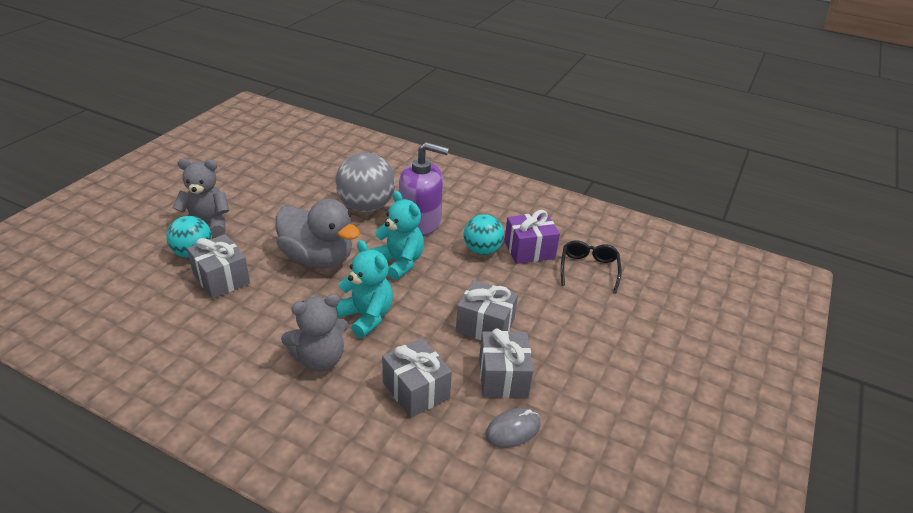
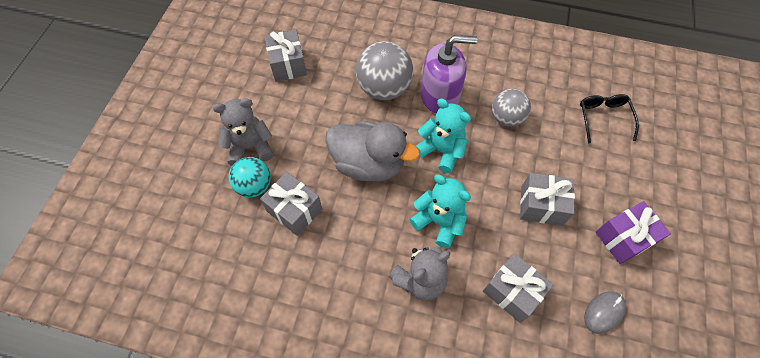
camera: 10 degrees left, 25 degrees up
(482, 250) = (506, 118): turquoise ball -> grey ball
(503, 377) = (576, 259): grey gift -> grey gift (288, 64)
(529, 250) = (546, 107): purple gift -> purple gift (624, 238)

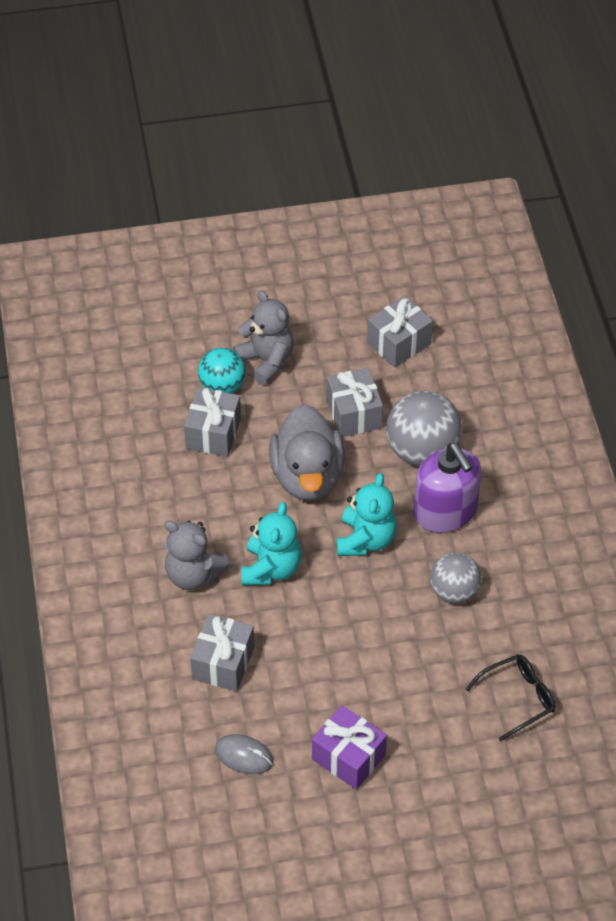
camera: 65 degrees right, 10 degrees down
(541, 205) = (346, 662): grey gift -> grey gift (354, 414)

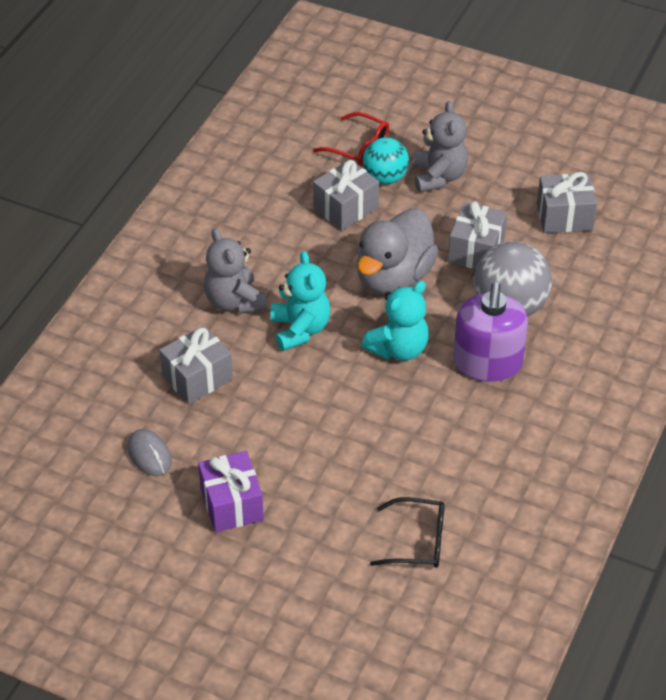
camera: 35 degrees right, 5 degrees down
(175, 368) = (358, 147): none -> red glasses
(271, 568) = (300, 329): turquoise teddy bear -> turquoise teddy bear turned 60 degrees counterclockwise
(454, 591) = (438, 428): grey ball -> none

